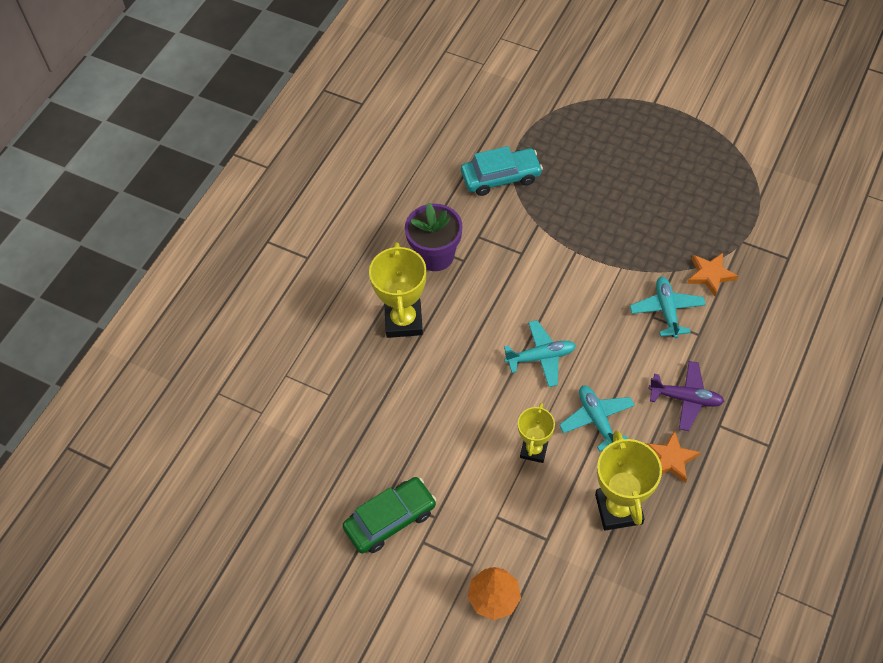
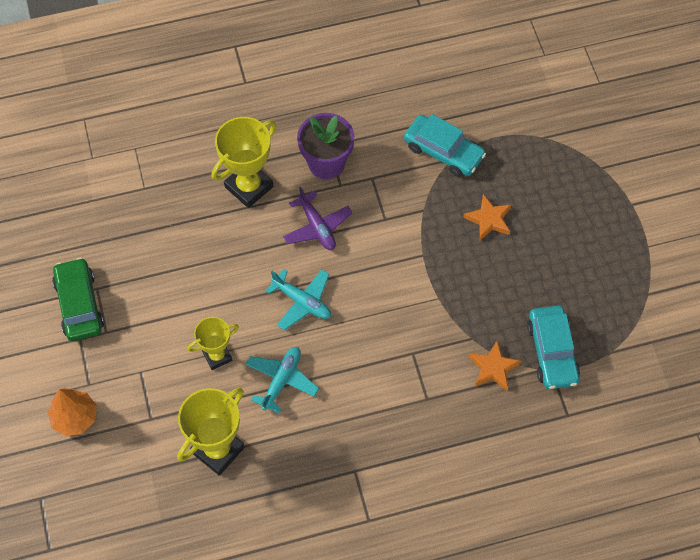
camera: 45 degrees right, 5 degrees up
(390, 519) = (79, 304): green car -> green car turned 120 degrees counterclockwise
(666, 310) = (428, 359): turquoise plane -> none
(670, 459) = (293, 456): orange star -> orange star (489, 219)
(685, 398) = (357, 430): purple plane -> purple plane (317, 227)
(729, 231) = (552, 352): none -> turquoise car

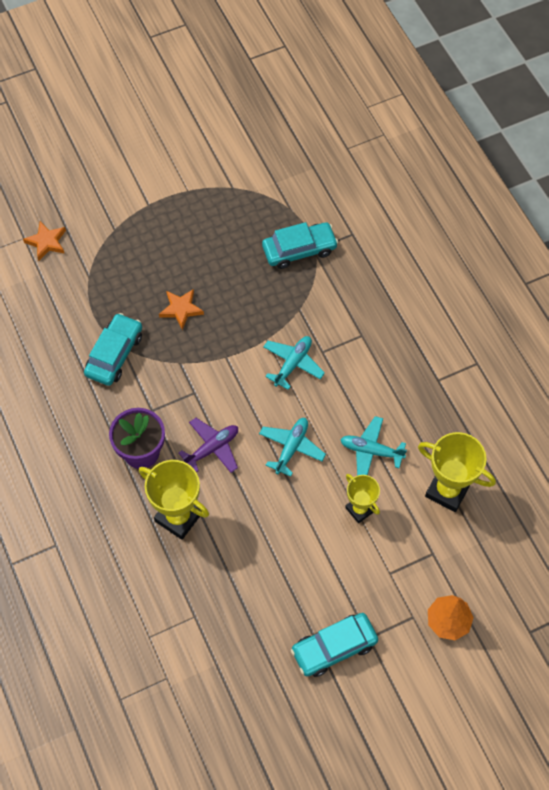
camera: 100 degrees left, 0 degrees up
(79, 304) = (334, 647): green car -> turquoise car
(402, 320) = (293, 364): none -> turquoise plane
(493, 368) = (323, 290): orange star -> orange star (46, 242)

